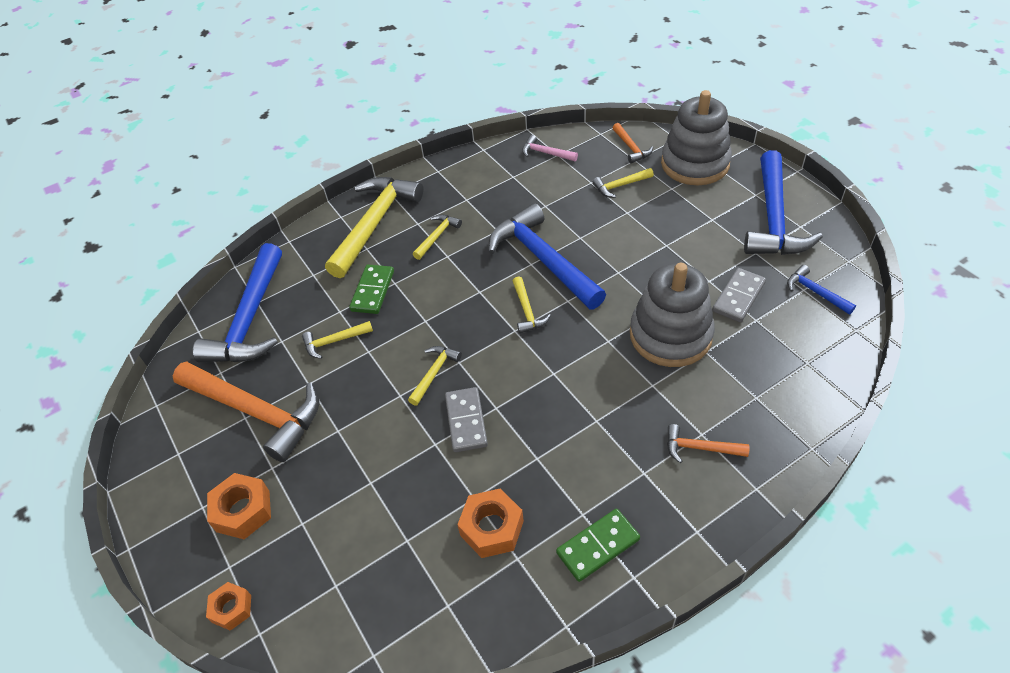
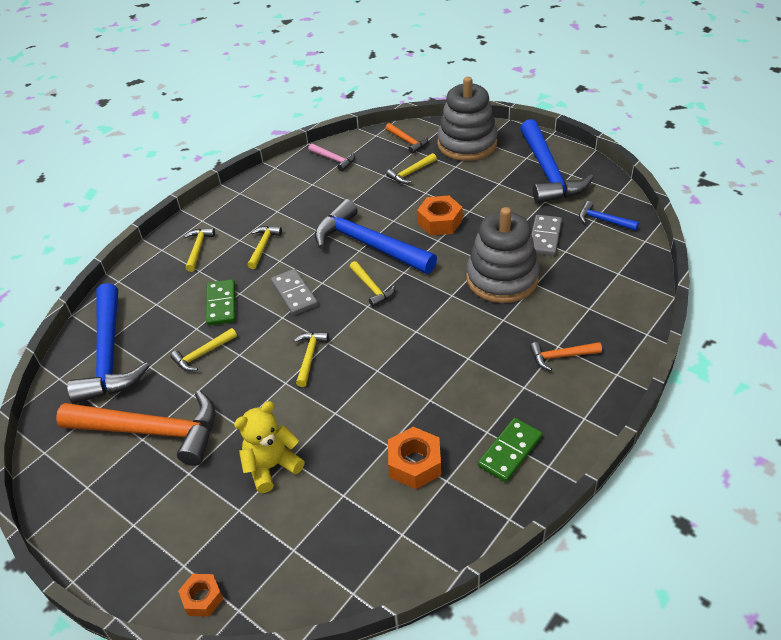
camera: 20 degrees left, 5 degrees down
(243, 511) = (176, 516): orange nut -> orange nut (440, 222)
(350, 485) = (271, 466): none -> yellow teddy bear
(374, 224) = (198, 249): yellow hammer -> yellow hammer, size x0.45
(466, 421) = (355, 387): grey domino -> grey domino (294, 294)
(546, 153) = (334, 159): pink hammer -> pink hammer turned 150 degrees counterclockwise

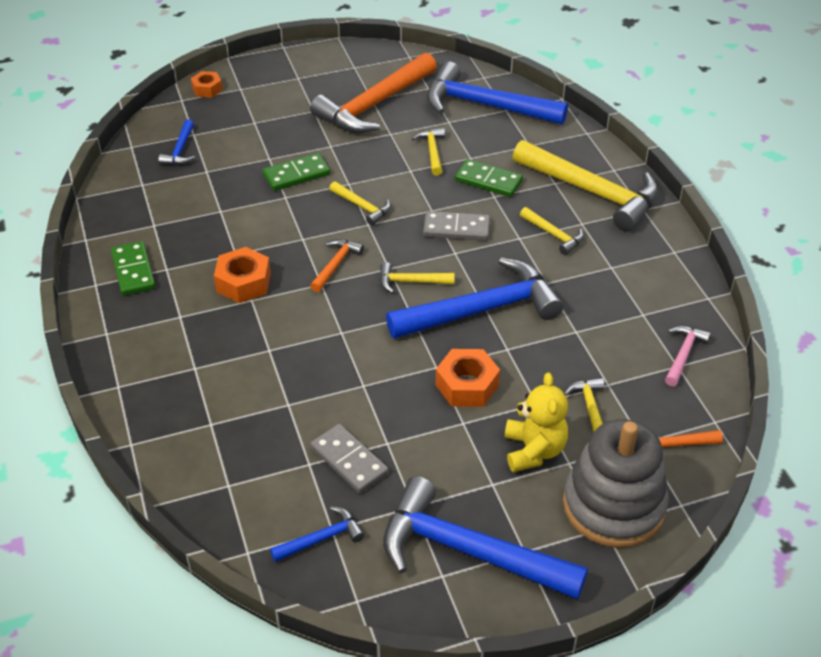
camera: 120 degrees right, 0 degrees up
(198, 249) = (592, 192): yellow hammer -> yellow hammer, size x2.22
(271, 466) = (272, 148): yellow teddy bear -> yellow teddy bear (533, 450)
(298, 424) = (296, 174): none -> green domino
(327, 541) = (180, 150): none -> blue hammer
(334, 159) = (683, 354): pink hammer -> pink hammer turned 135 degrees clockwise
(414, 464) = (187, 216): orange nut -> orange nut (243, 282)
(502, 278) = (323, 383): grey stacking toy -> none
(561, 356) = (181, 361): orange hammer -> orange hammer (335, 265)

